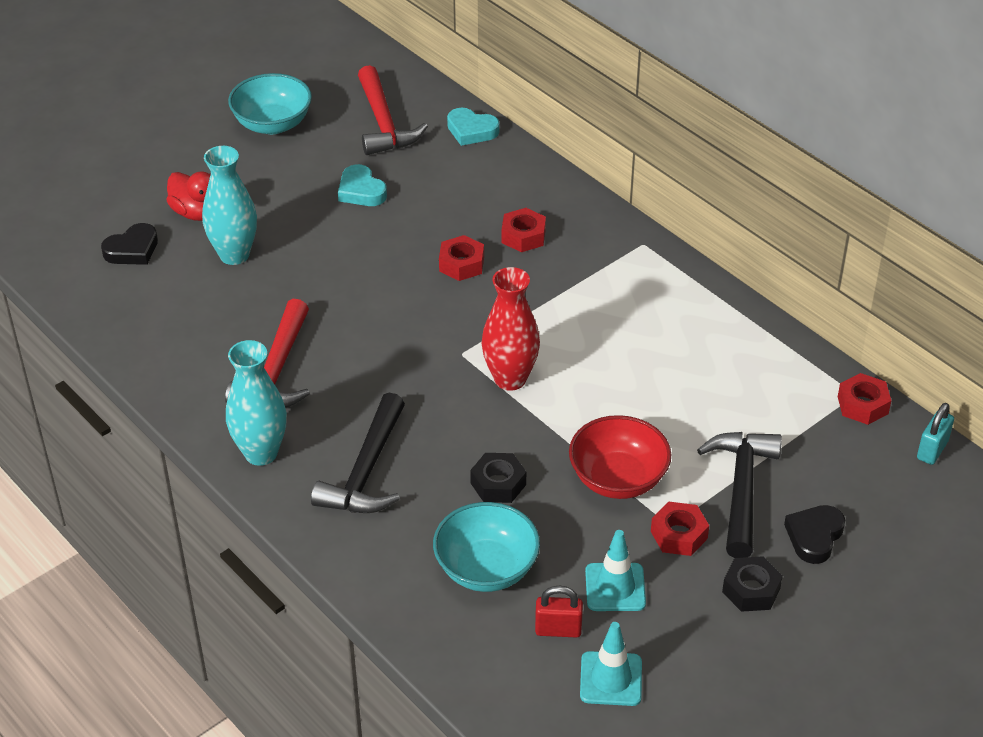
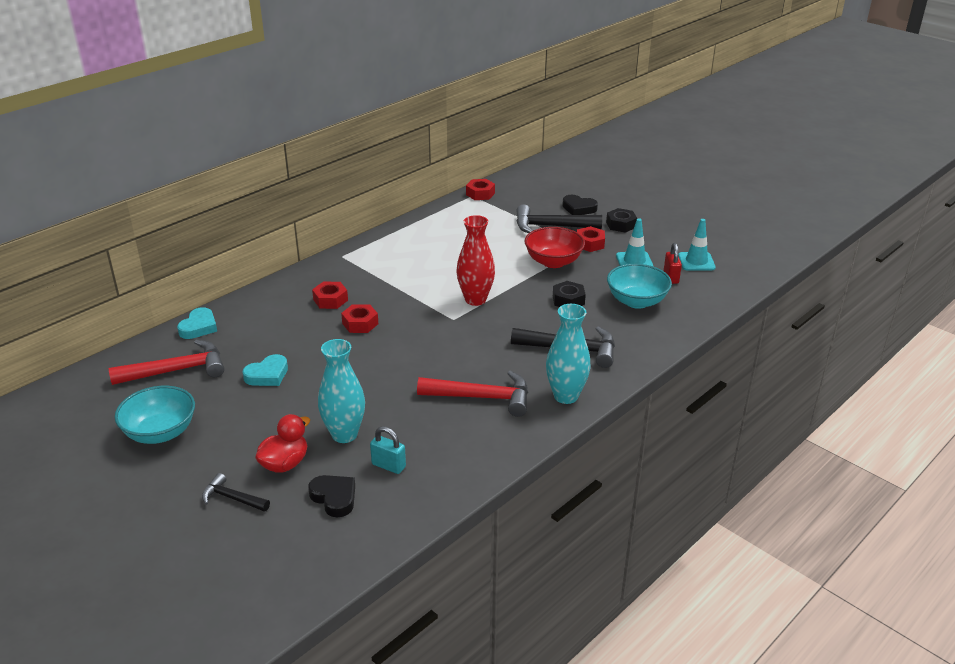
camera: 95 degrees left, 10 degrees down
(155, 181) = (232, 498): none -> black hammer
(932, 450) = (510, 178): turquoise padlock -> turquoise padlock (388, 466)

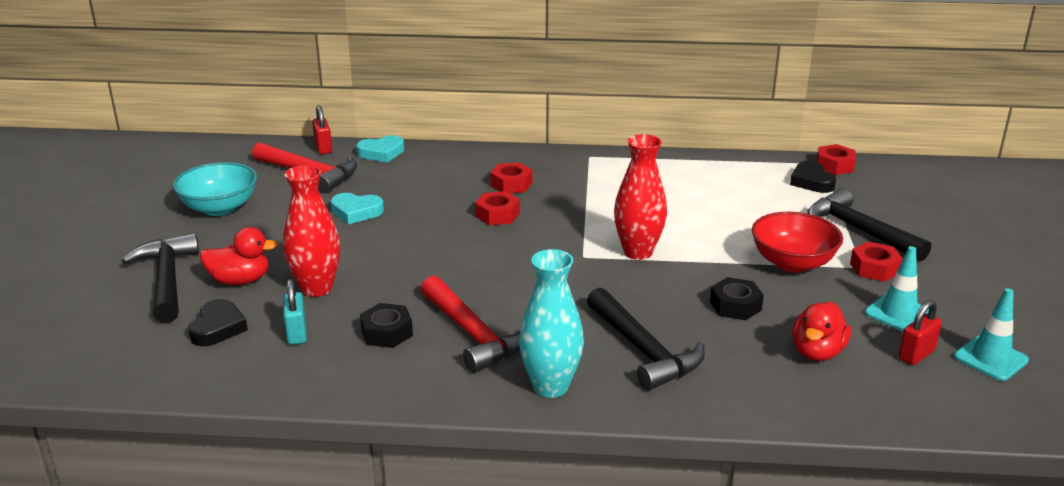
camera: 50 degrees right, 5 degrees down
(146, 347) = (323, 148): none -> red padlock
(232, 498) = (167, 280): black hammer -> black hammer, size x1.78
(344, 434) = (316, 288): turquoise vase -> red vase
(578, 208) = (932, 229): black heart -> black heart (811, 181)
(621, 225) = (957, 270): black nut -> black nut (387, 332)
(636, 301) = (817, 352): turquoise bowl -> red duck

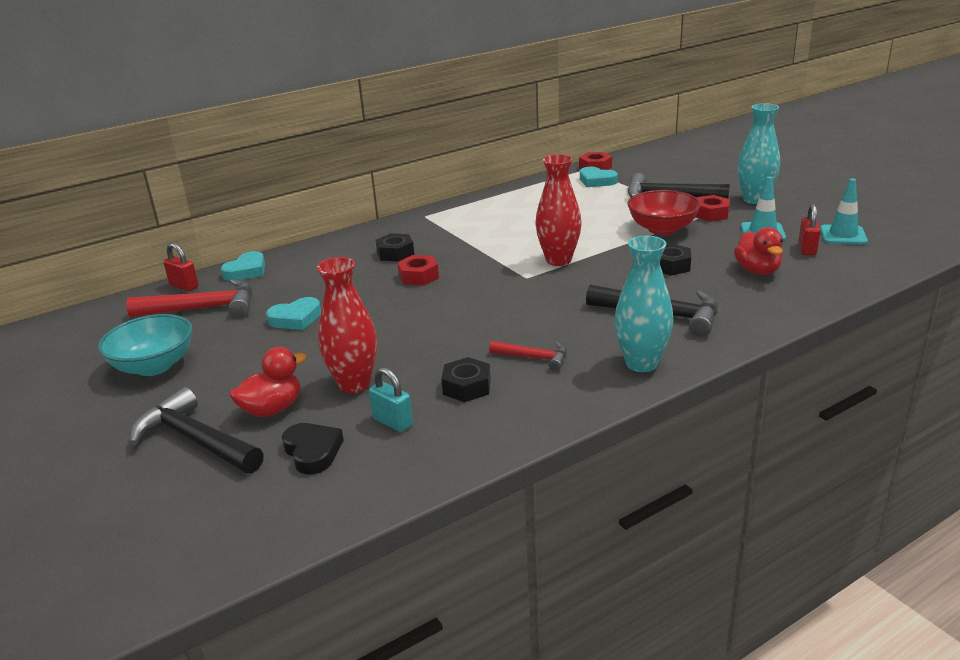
camera: 35 degrees left, 0 degrees up
(473, 334) = (534, 358): red hammer -> red hammer, size x0.56
(511, 184) = (395, 253): red nut -> black nut
(811, 181) = (596, 181): black heart -> turquoise heart
(956, 272) = (754, 199): none -> turquoise vase

